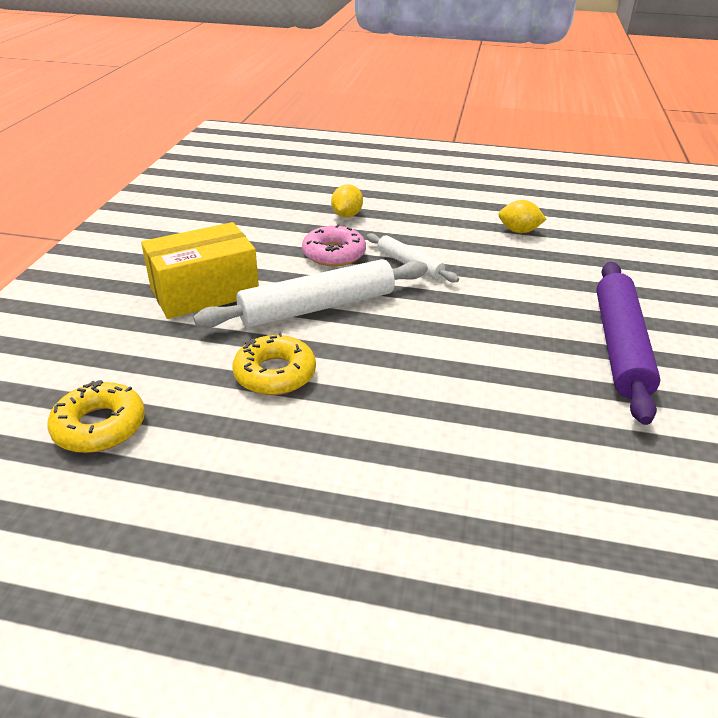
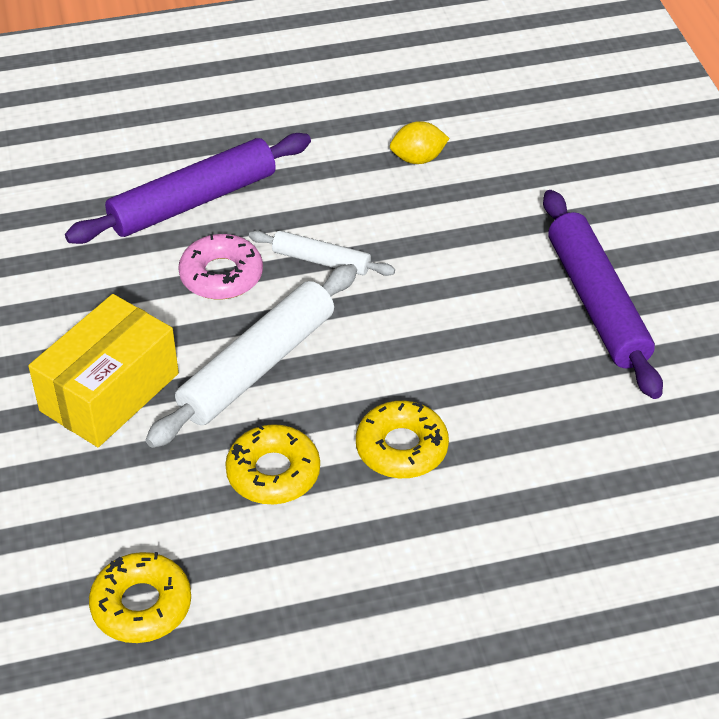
camera: 25 degrees left, 10 degrees up
(347, 215) = (193, 201): yellow lemon -> purple rolling pin
(389, 391) = (401, 448): none -> yellow donut

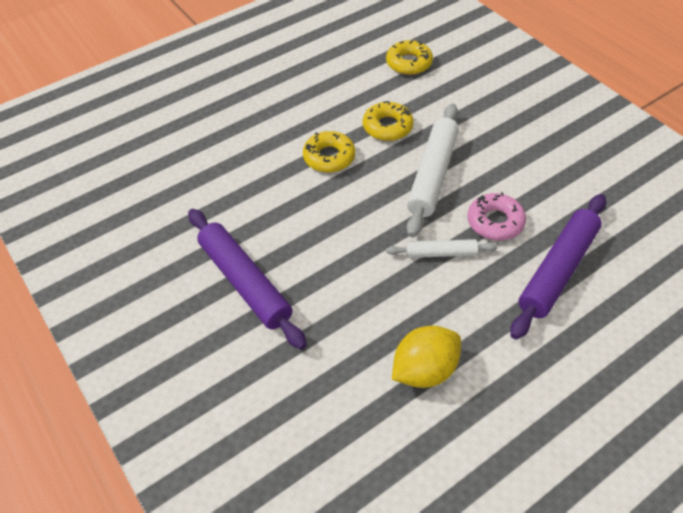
camera: 160 degrees right, 5 degrees up
(109, 392) = (499, 137): yellow box -> none
(418, 159) = (424, 370): yellow lemon -> yellow lemon, size x1.58

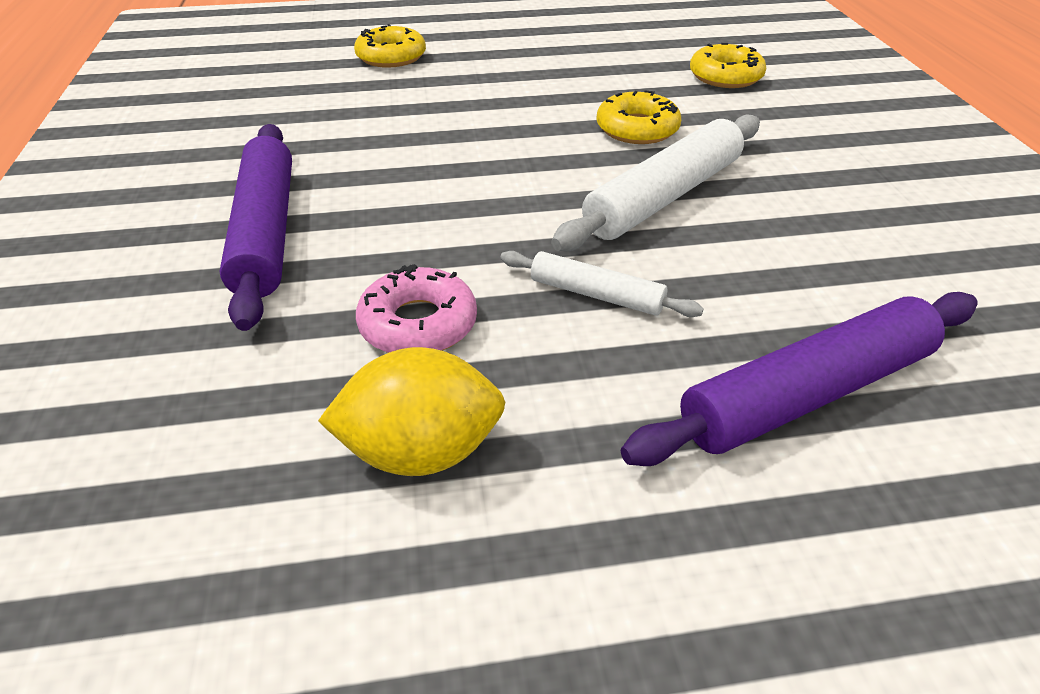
camera: 25 degrees right, 10 degrees down
(329, 157) = (521, 137): yellow donut -> yellow donut (391, 57)
(495, 222) = (729, 284): pink donut -> pink donut (418, 324)

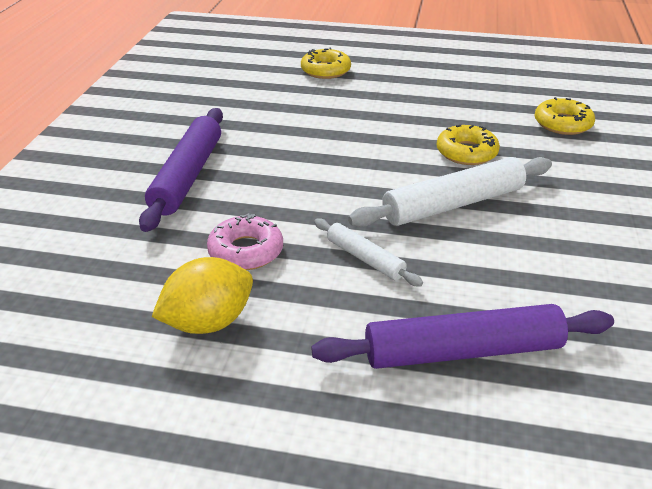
camera: 20 degrees right, 5 degrees down
(421, 451) = (208, 322): yellow lemon -> yellow lemon turned 45 degrees counterclockwise

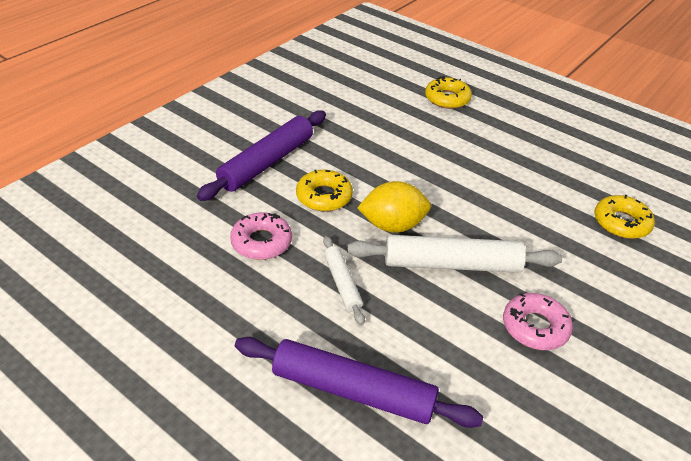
camera: 25 degrees right, 5 degrees up
(208, 322) = (196, 288): yellow lemon -> yellow lemon (392, 225)
(466, 152) = (504, 220): yellow donut -> yellow donut (324, 196)
(571, 229) = (535, 327): none -> pink donut

